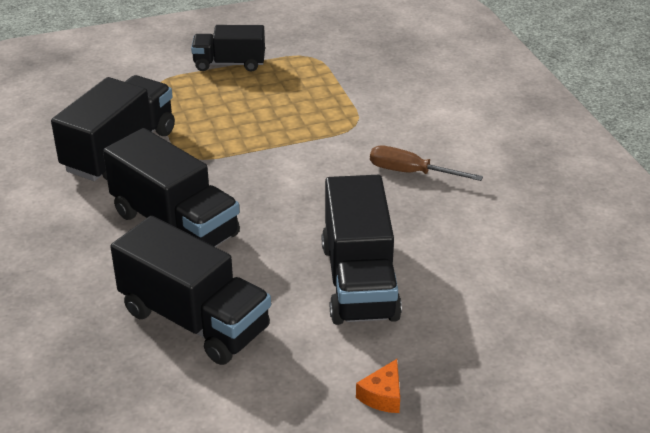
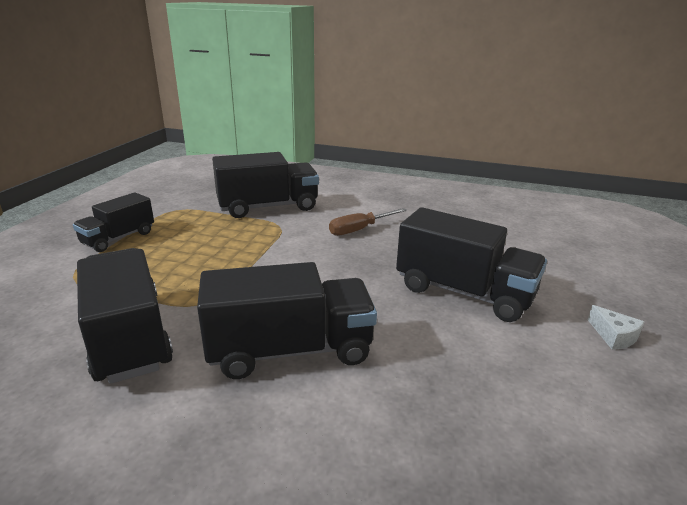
camera: 55 degrees left, 10 degrees down
(194, 320) = (450, 398): black truck -> black truck (268, 207)
(383, 395) = (614, 336): orange cheese -> white cheese

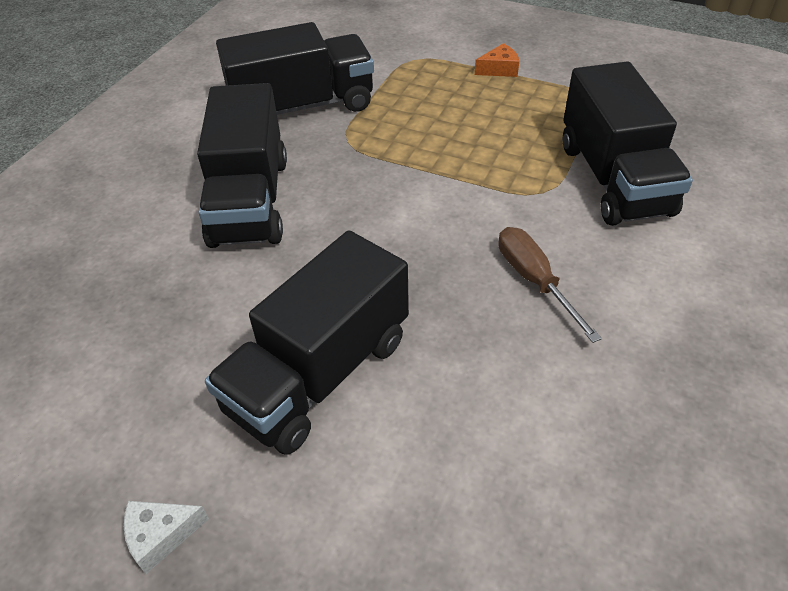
camera: 100 degrees right, 20 degrees up
(118, 238) = (499, 69): black truck -> orange cheese

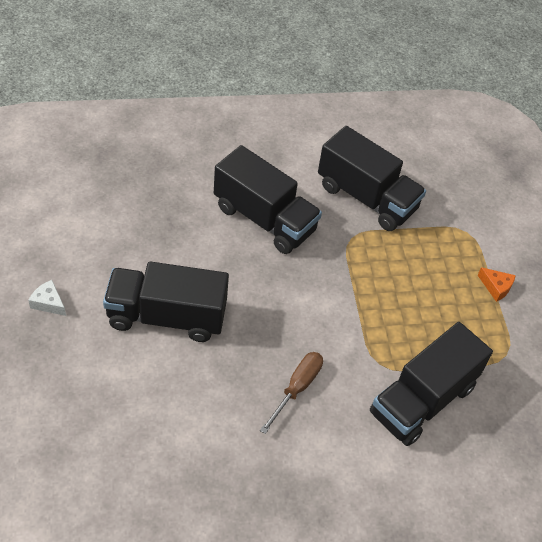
camera: 50 degrees right, 5 degrees up
(250, 201) = (264, 219): black truck -> black truck turned 105 degrees counterclockwise

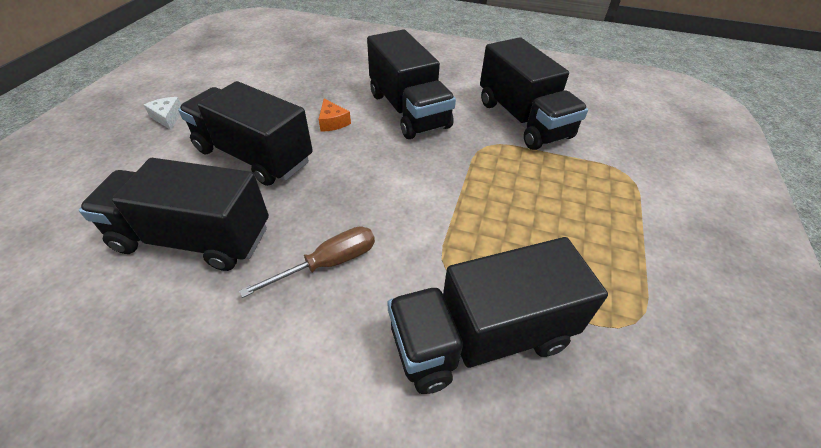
camera: 30 degrees right, 5 degrees down
(184, 407) = (193, 238): none -> black truck
(496, 287) = (647, 238): orange cheese -> orange cheese (333, 122)

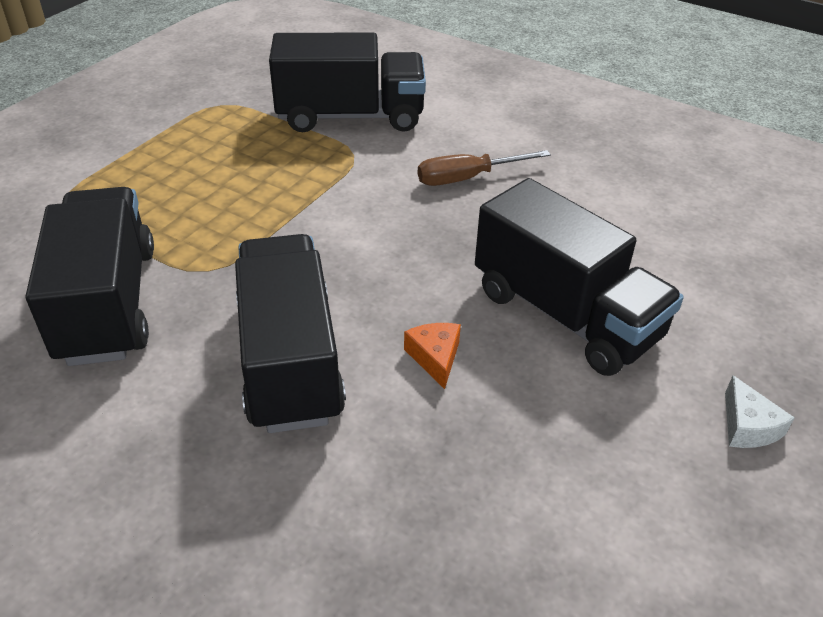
camera: 165 degrees left, 5 degrees down
(193, 238) = (615, 222): black truck -> none

